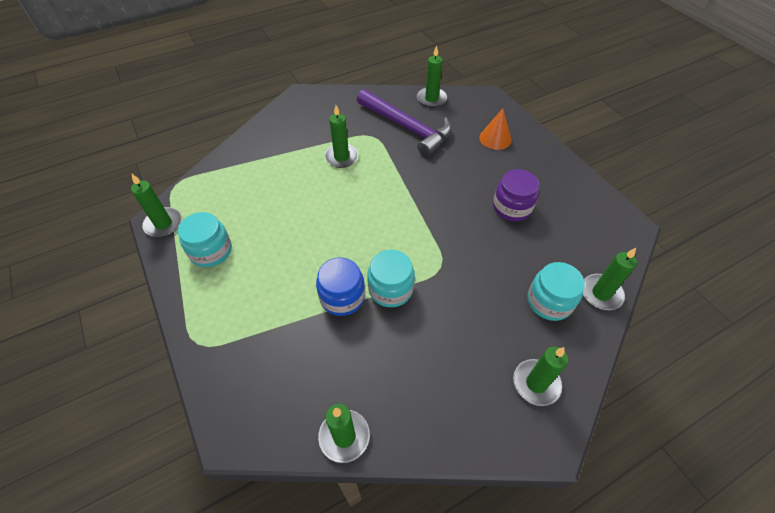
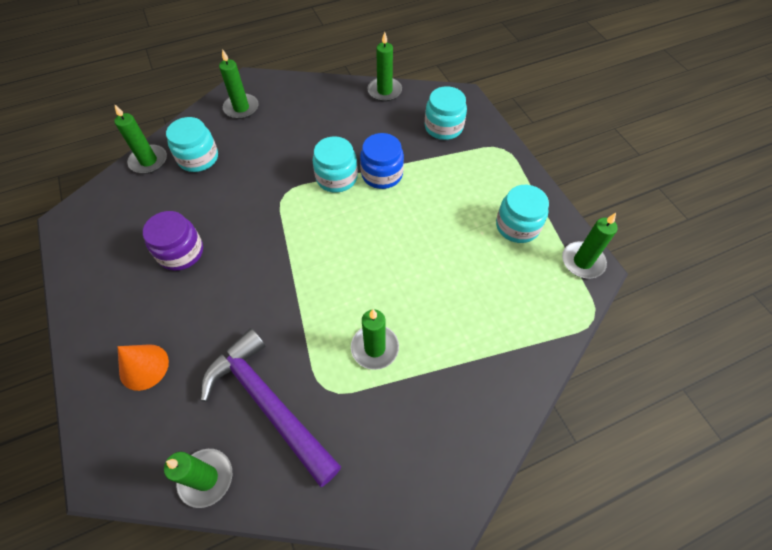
camera: 175 degrees left, 5 degrees up
(265, 372) = (443, 127): none -> turquoise jar

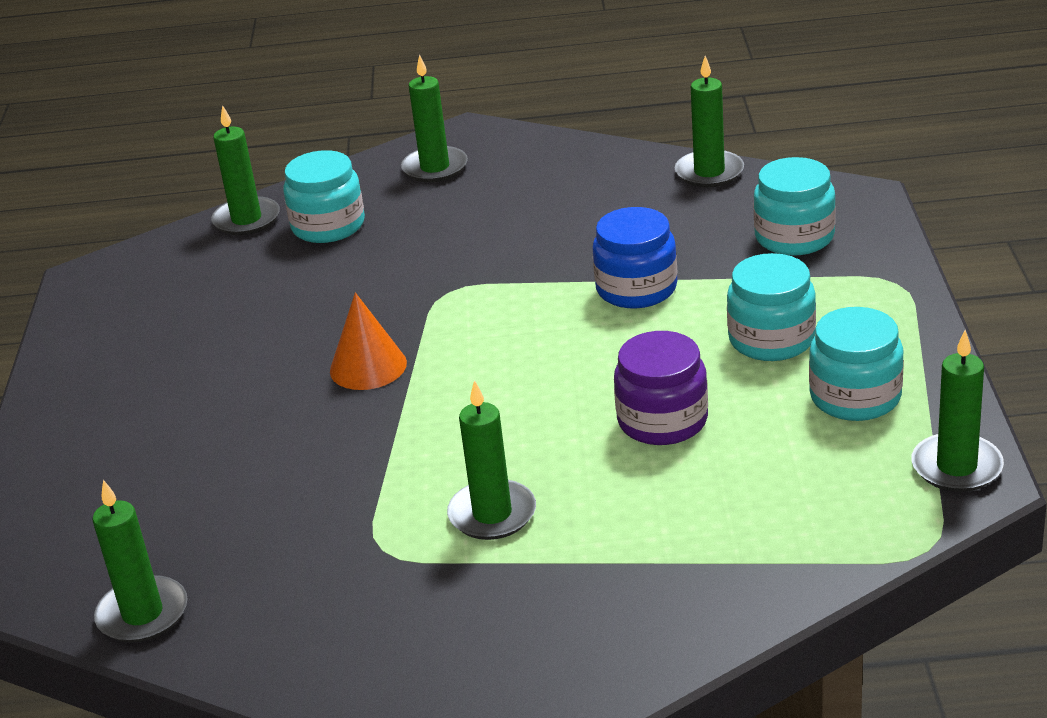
camera: 25 degrees right, 25 degrees down
(144, 366) = (116, 469): orange cone -> orange cone (368, 366)
(181, 252) = (240, 341): purple jar -> purple jar (662, 420)
(268, 404) = (280, 548): purple hammer -> none
(336, 178) = (551, 282): turquoise jar -> turquoise jar (771, 339)

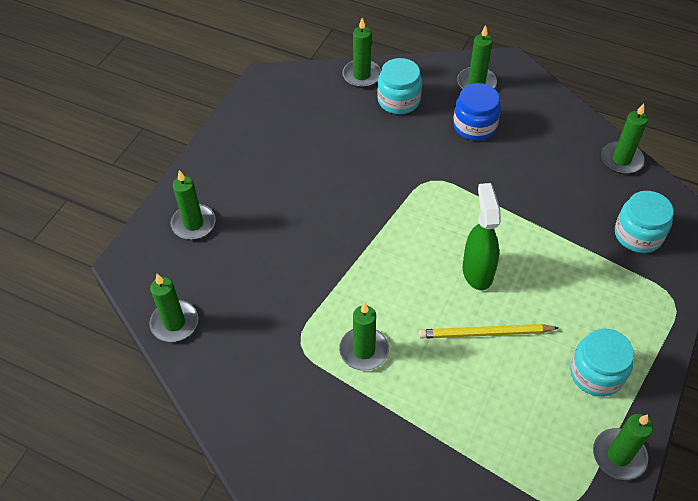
camera: 25 degrees right, 20 degrees up
(86, 485) = (193, 224): none -> green candle
(368, 366) = (362, 214): orange cone -> none
(597, 360) = (477, 271): none -> green spray bottle
(636, 288) = (528, 229): blue jar -> blue jar (474, 126)
(662, 420) = (485, 333): purple jar -> yellow pencil
(771, 339) = (577, 306): turquoise jar -> none

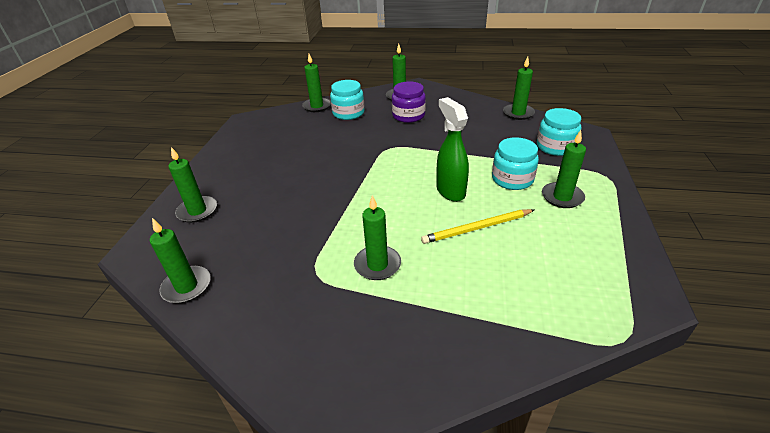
camera: 15 degrees left, 15 degrees down
(474, 126) = (408, 116): blue jar -> purple jar
(596, 373) = (582, 233): turquoise jar -> turquoise jar (512, 179)
(619, 455) = (641, 287): green candle -> green candle (562, 197)

